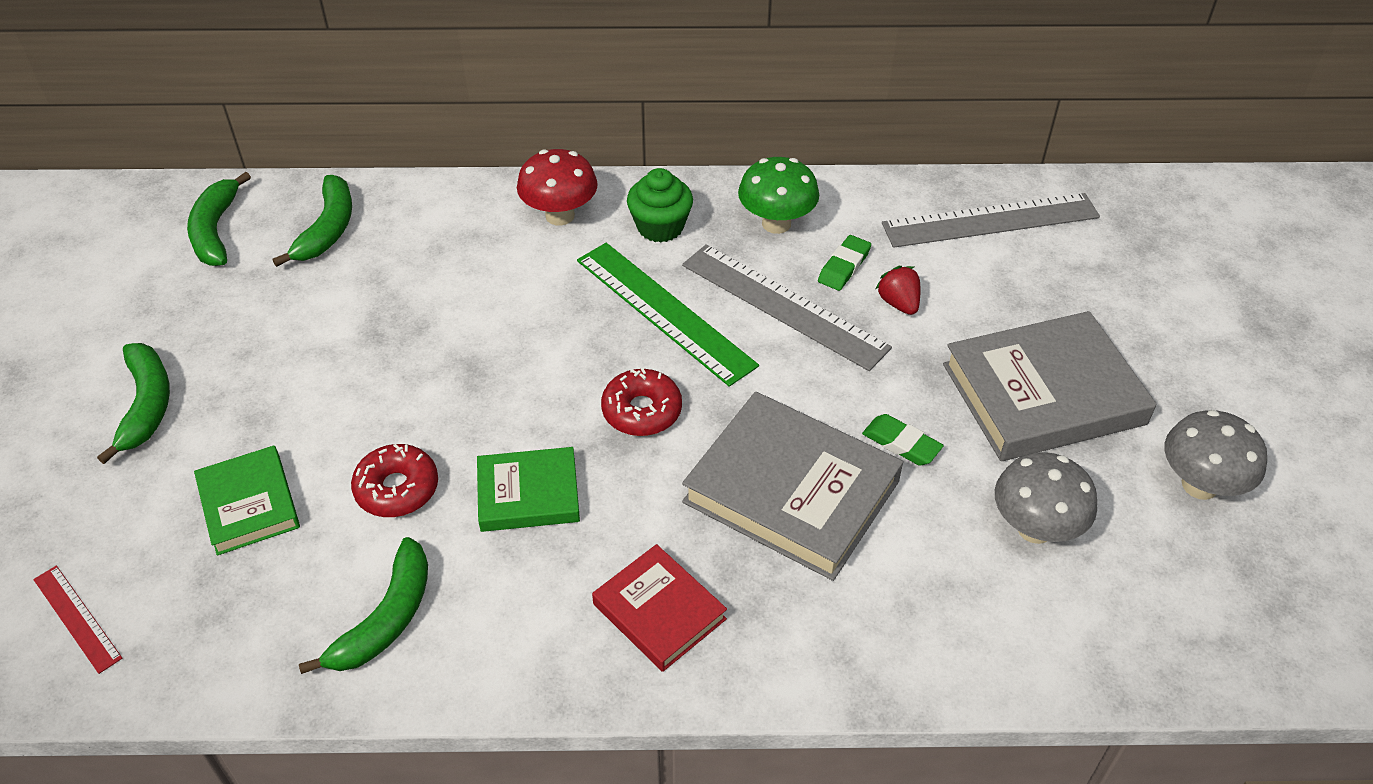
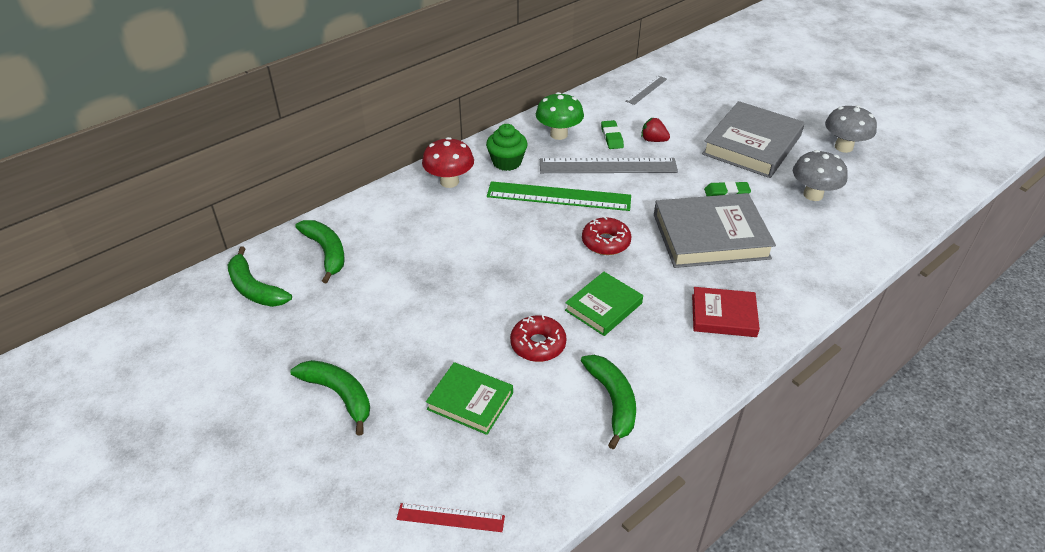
camera: 40 degrees left, 5 degrees down
(990, 221) = (646, 90): grey ruler -> grey ruler, size x0.51

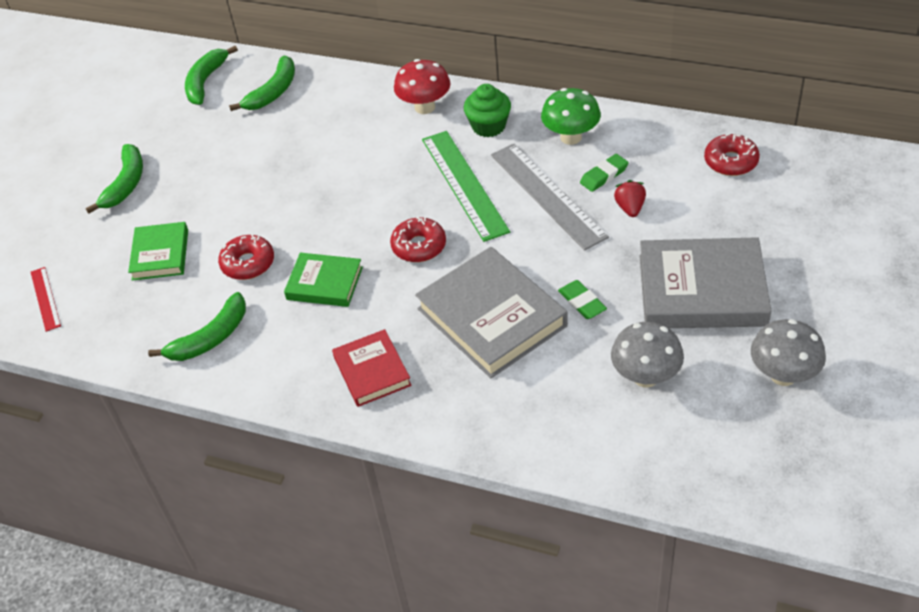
camera: 65 degrees right, 5 degrees up
(646, 90) = (731, 161): grey ruler -> red donut

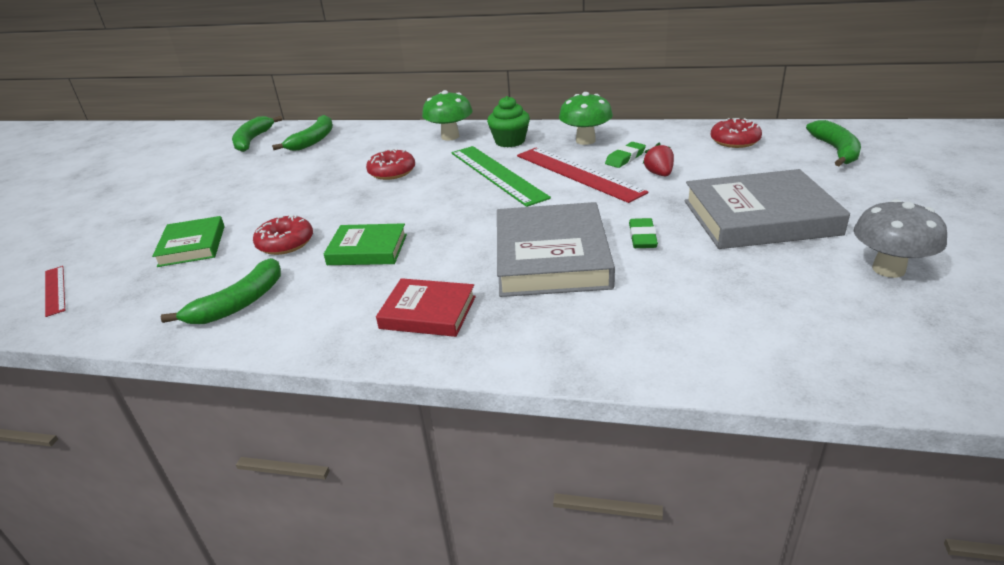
camera: 10 degrees left, 15 degrees down
(126, 184) = (166, 203): green banana -> green banana (836, 150)
(372, 371) = (428, 312): red book -> red book turned 45 degrees counterclockwise
(419, 246) = (462, 215): red donut -> red donut (392, 172)
(425, 107) = (450, 136): red mushroom -> green mushroom
(492, 317) = (551, 257): grey book -> grey book turned 45 degrees clockwise
(547, 195) = (577, 173): grey ruler -> red ruler
(582, 302) = (642, 237): green eraser -> green eraser turned 45 degrees clockwise
(645, 377) = (740, 285): grey mushroom -> none

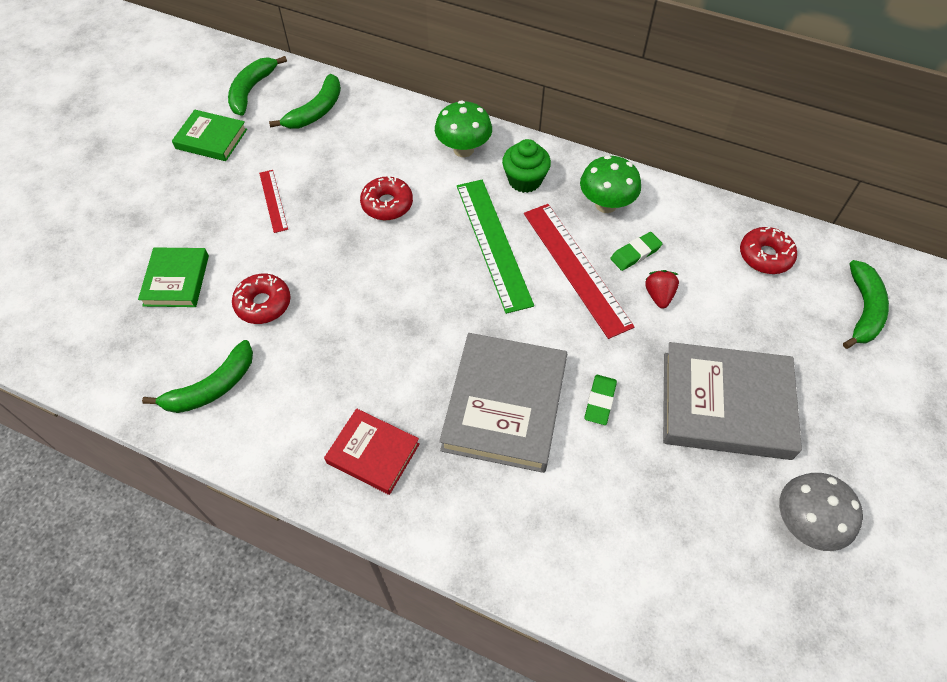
camera: 10 degrees right, 25 degrees up
(55, 290) = (51, 315): red ruler -> red ruler (273, 200)
(367, 249) = (338, 339): green book -> green book (211, 139)

